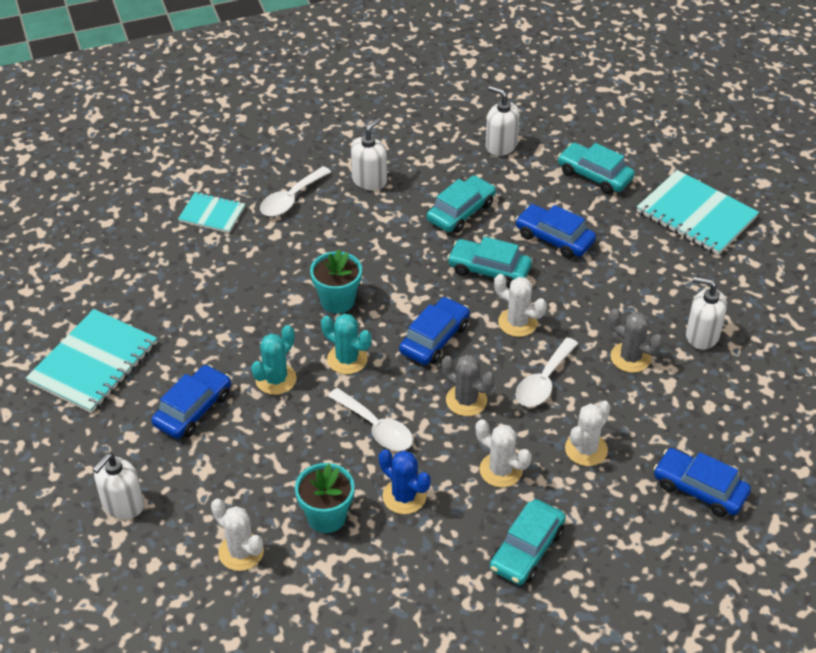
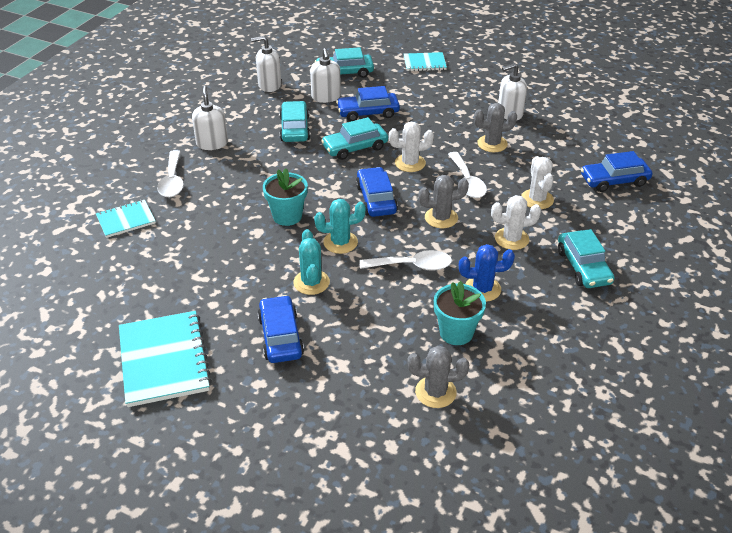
camera: 45 degrees left, 5 degrees down
(123, 504) = (315, 427): white soap dispenser -> white soap dispenser (326, 97)
(241, 552) = (435, 392): white cactus -> grey cactus
(696, 215) = (424, 63): turquoise notebook -> turquoise notebook, size x0.57

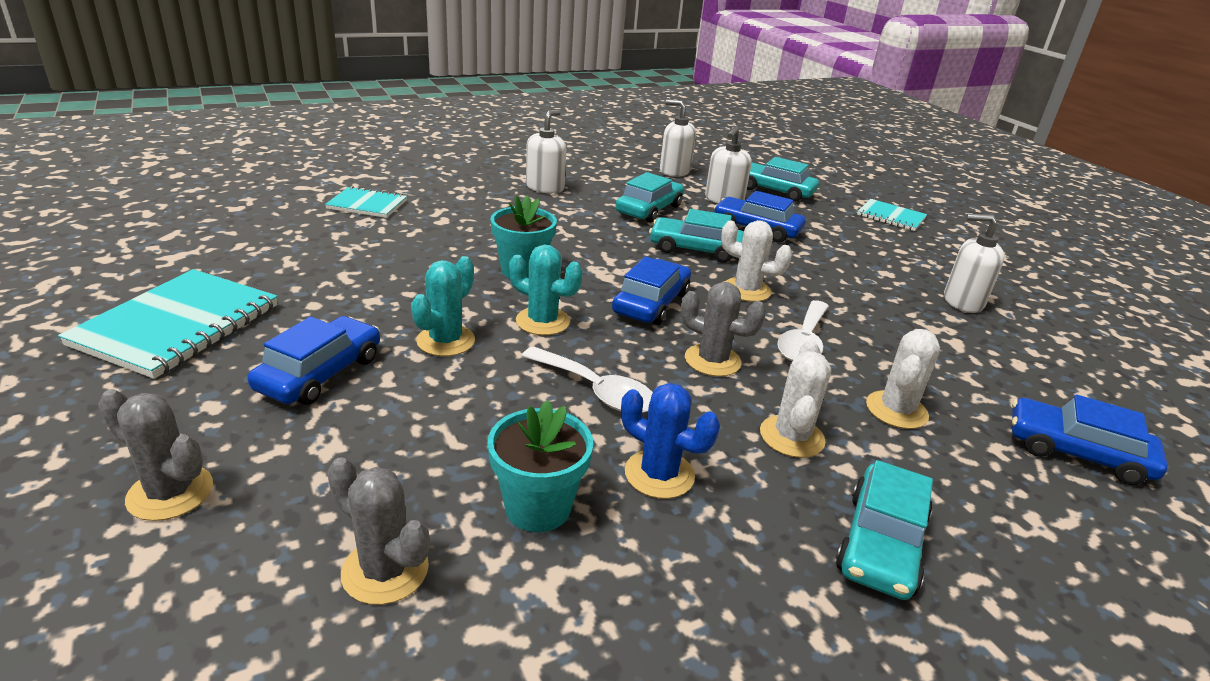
camera: 35 degrees right, 10 degrees down
(172, 181) = (459, 197): white spoon -> none
(492, 144) = (895, 320): grey cactus -> grey cactus (170, 493)
(511, 239) = (791, 437): white cactus -> white cactus turned 75 degrees clockwise

